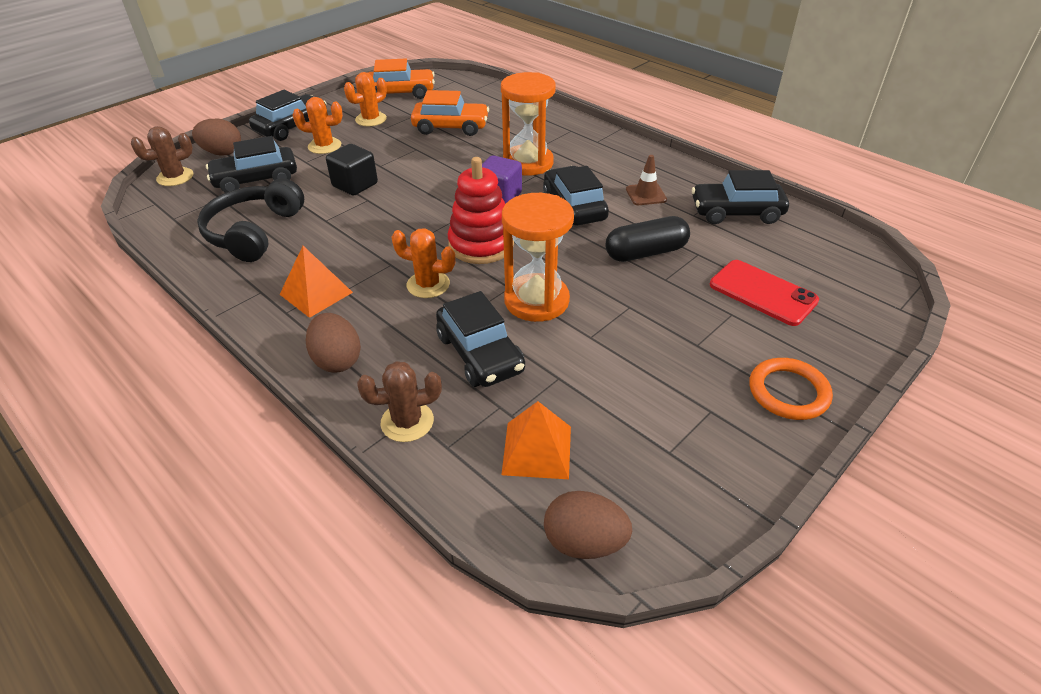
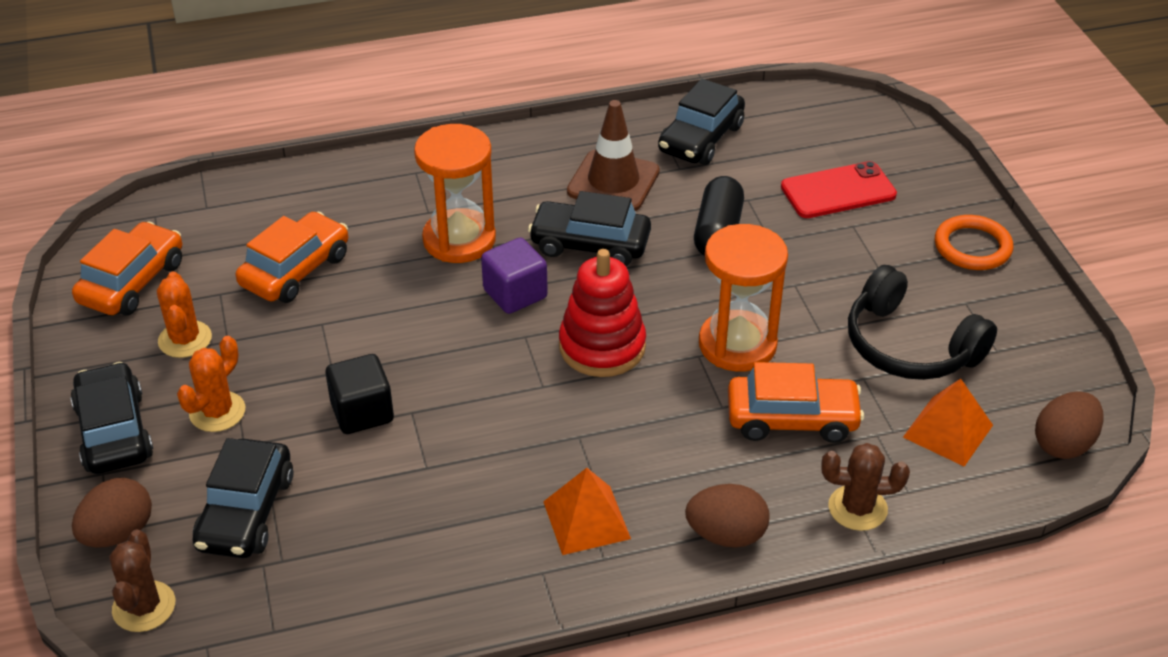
camera: 60 degrees left, 0 degrees up
(254, 232) = (394, 547): black headphones -> black headphones (909, 346)
(407, 422) = (857, 508): brown cactus -> brown cactus turned 75 degrees clockwise
(428, 285) = (645, 417): orange cactus -> none
(480, 353) = (792, 419): black car -> orange car
(646, 194) = (613, 181): brown traffic cone -> brown traffic cone, size x1.73

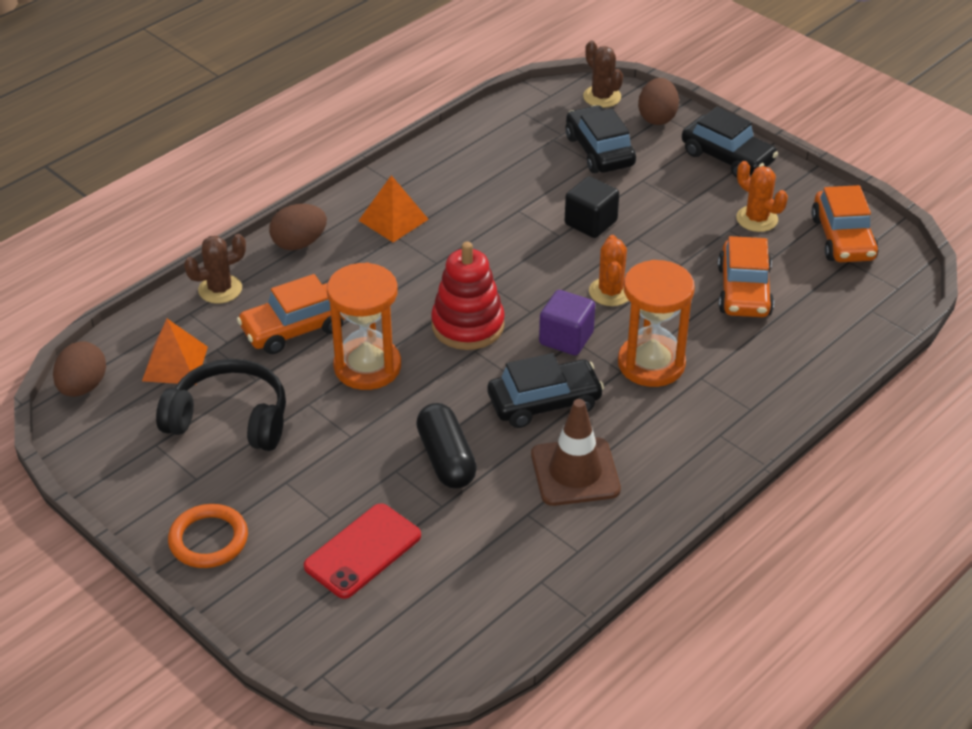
camera: 150 degrees right, 0 degrees up
(217, 412) = (680, 189): orange cactus -> orange cactus (610, 292)
(701, 139) = (532, 558): black car -> none

